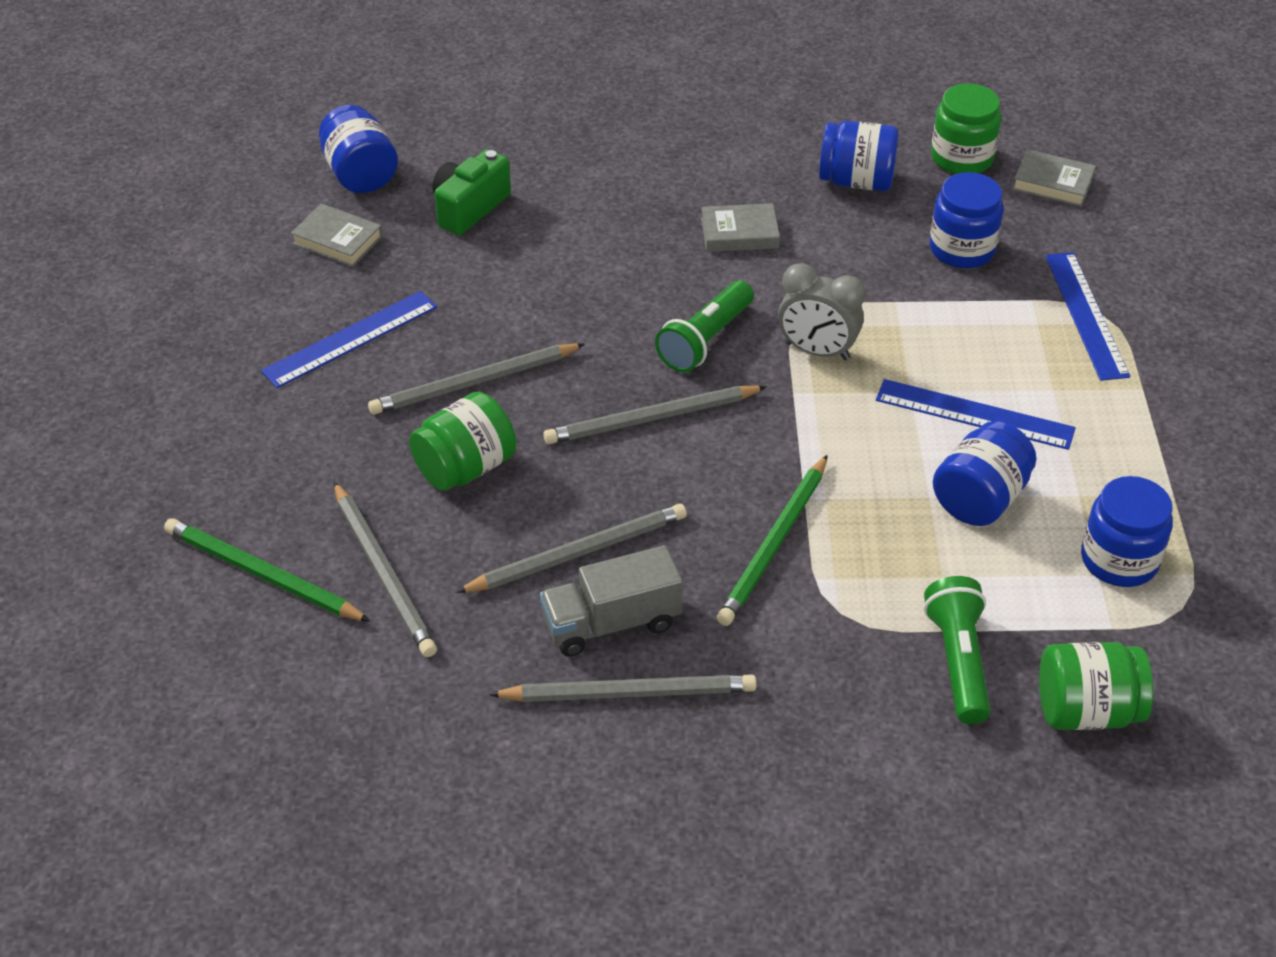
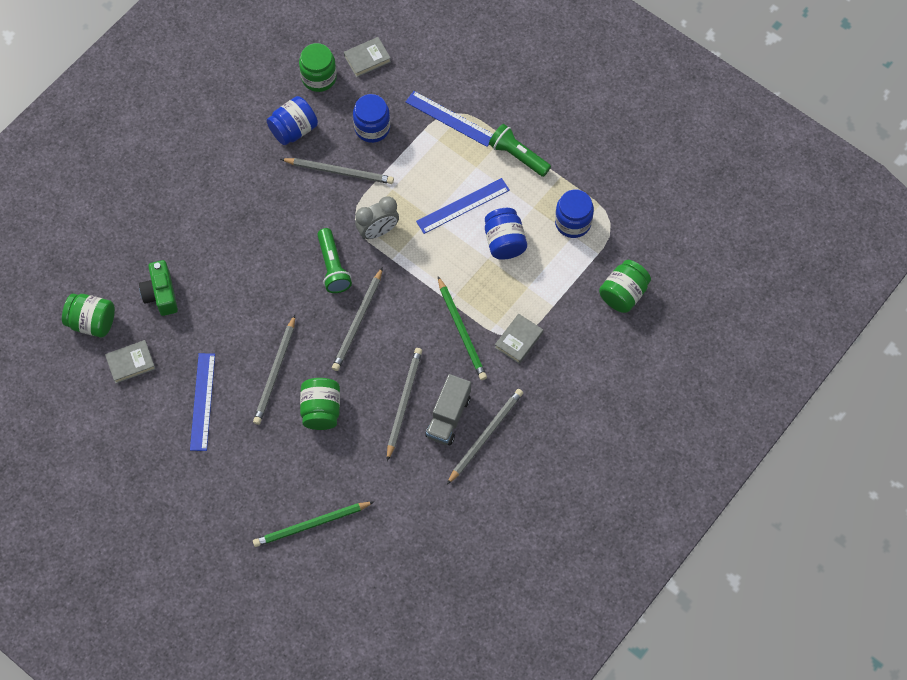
camera: 50 degrees left, 20 degrees up
(360, 174) = (92, 322): blue jar -> green jar
(384, 573) = (351, 479): grey pencil -> grey pencil (339, 172)
(739, 233) = (282, 201): grey book -> grey book (518, 340)
(957, 661) = (567, 315): green flashlight -> green flashlight (518, 156)

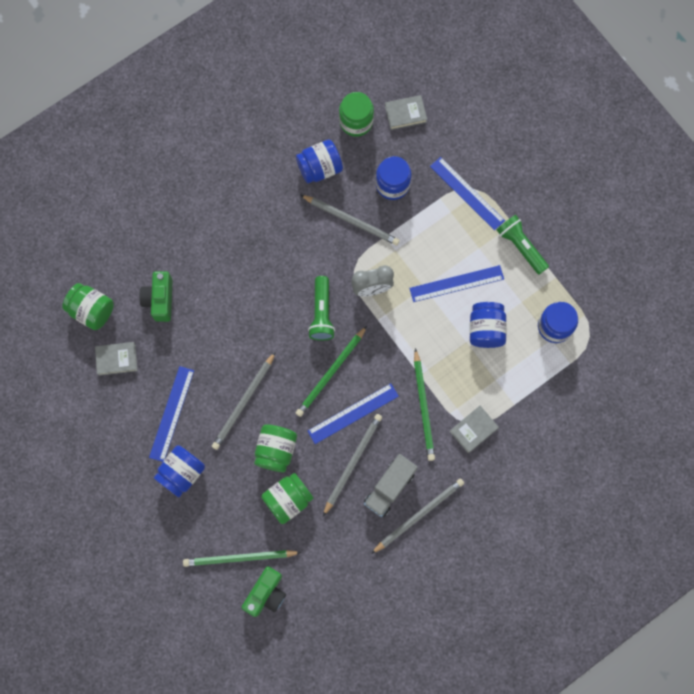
camera: 15 degrees right, 10 degrees up
(228, 457) = (182, 473): none -> blue jar
(348, 552) = (266, 593): none -> green camera
(358, 322) = (331, 373): grey pencil -> green pencil
(391, 355) = (353, 413): none -> blue ruler
(623, 294) = (583, 410): green jar -> green jar (288, 499)

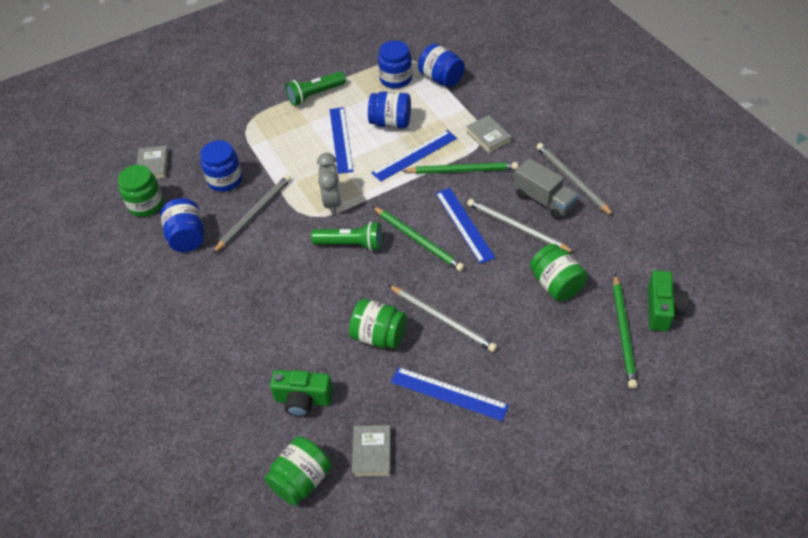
camera: 80 degrees left, 25 degrees down
(182, 473) = (523, 386): blue jar -> blue jar (441, 78)
(266, 593) = (662, 309): green camera -> green camera turned 60 degrees clockwise
(276, 450) = (500, 292): green jar -> green jar (379, 336)
(467, 193) = (252, 127): blue ruler -> blue ruler (415, 155)

